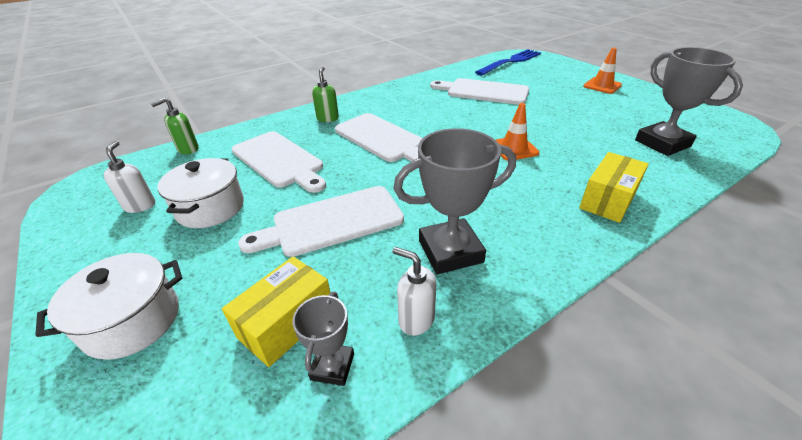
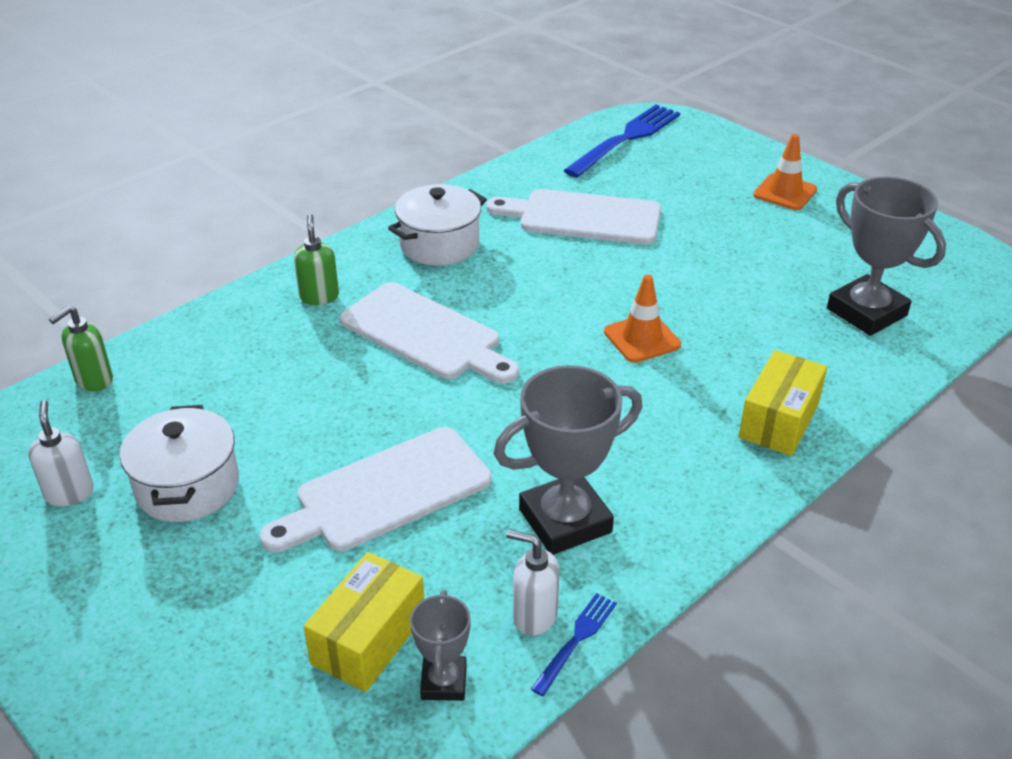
camera: 10 degrees left, 0 degrees up
(132, 321) = (159, 660): white pot -> white pot (439, 244)
(279, 161) = (265, 391): white cutting board -> none
(446, 343) = (576, 640): none -> blue fork

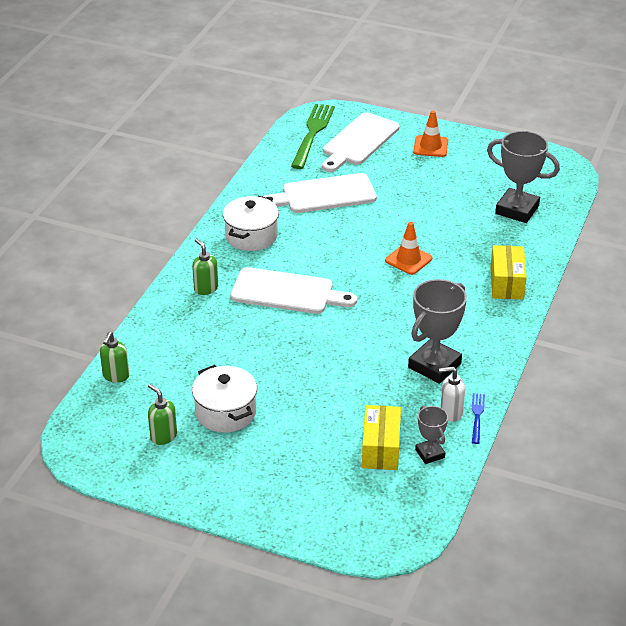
camera: 25 degrees left, 0 degrees up
(69, 493) = (163, 436): white soap dispenser -> green soap dispenser
(386, 492) = (334, 381): white cutting board -> white cutting board (358, 141)
(626, 139) = (312, 133): blue fork -> green fork

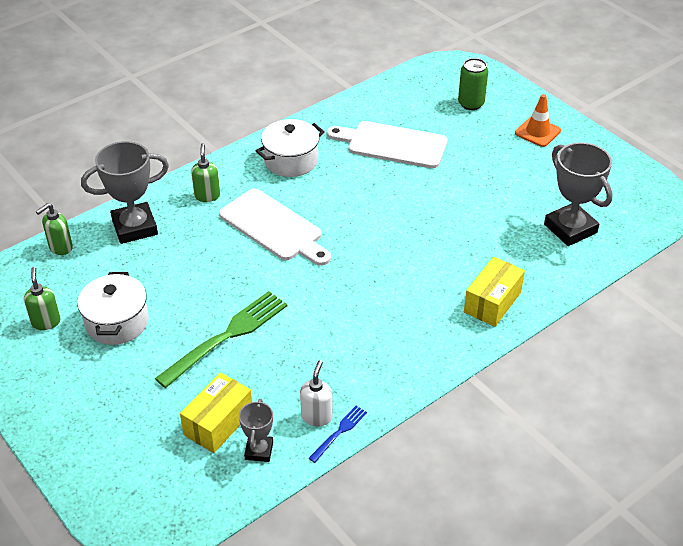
camera: 30 degrees right, 5 degrees up
(312, 133) = (434, 81): green fork -> green fork (227, 336)
(358, 141) = (471, 103): white cutting board -> green can
(408, 259) = (415, 239): orange traffic cone -> none
(434, 365) = (344, 359): grey trophy -> grey trophy (135, 227)
(450, 413) = (316, 416): white soap dispenser -> white soap dispenser turned 75 degrees clockwise

